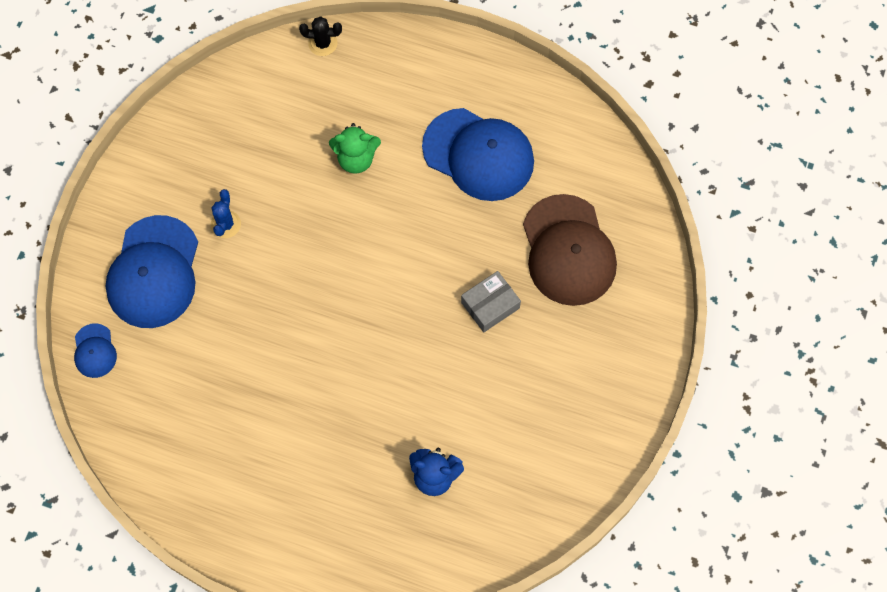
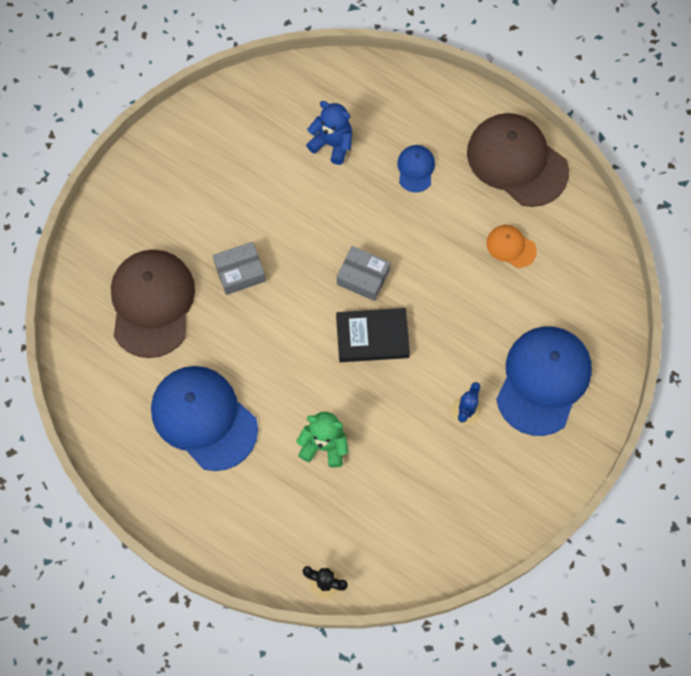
camera: 165 degrees left, 0 degrees up
(94, 351) = (609, 321): blue cap -> blue cap (415, 169)
(211, 405) = (511, 247): none -> orange cap
(222, 508) = (517, 161): none -> brown cap
(336, 273) = (372, 337): none -> black book
(361, 332) = (363, 277): none -> grey box

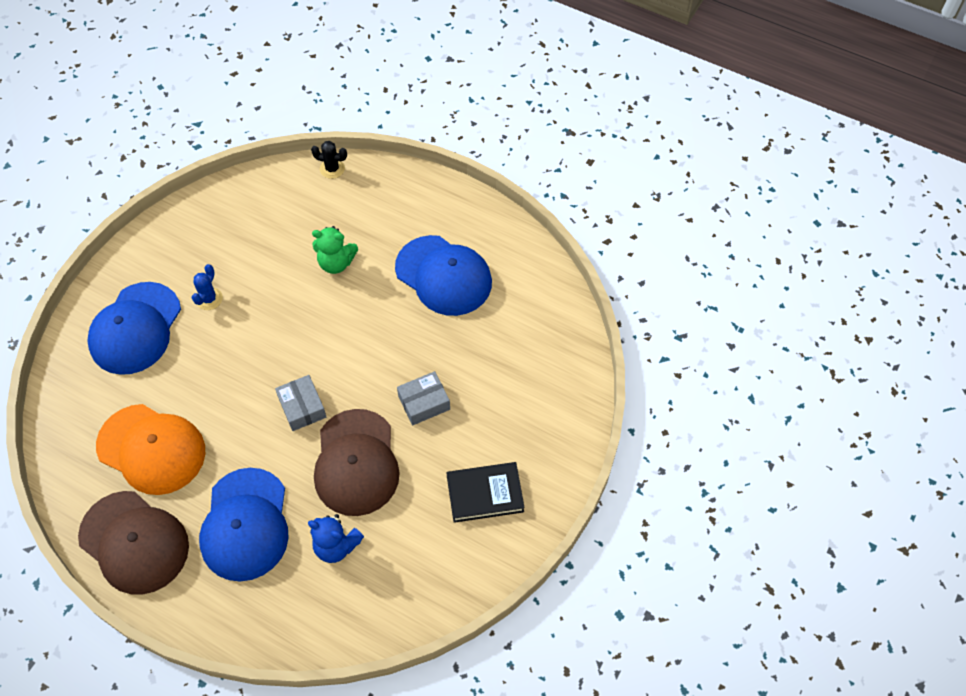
camera: 175 degrees right, 10 degrees down
(152, 303) = (505, 367): brown cap -> brown cap (356, 462)
(363, 277) = (302, 407): grey box -> grey box turned 45 degrees clockwise
(372, 337) = (293, 353): black book -> black book (485, 494)
(415, 169) = (245, 524): blue cap -> blue cap, size x2.14
(511, 247) = (151, 449): orange cap -> orange cap, size x2.14

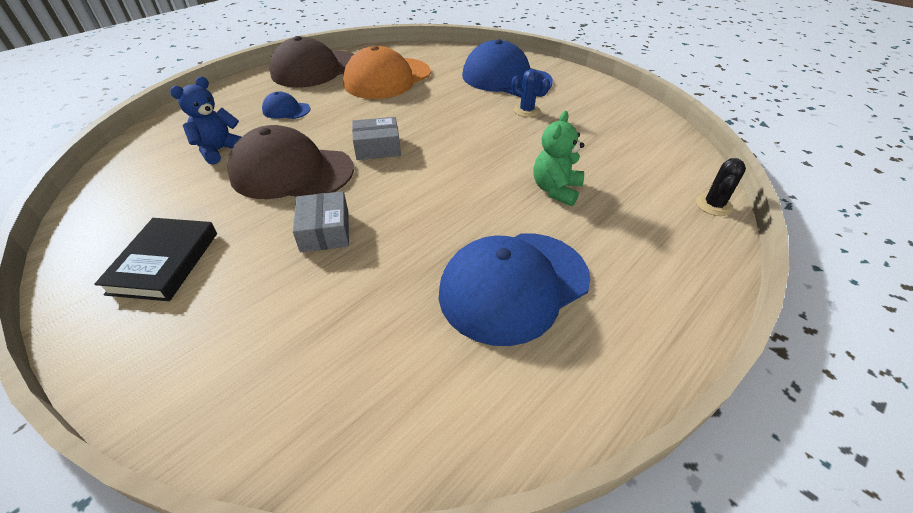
camera: 105 degrees right, 15 degrees down
(245, 524) = (286, 110): blue cap -> blue cap, size x0.47

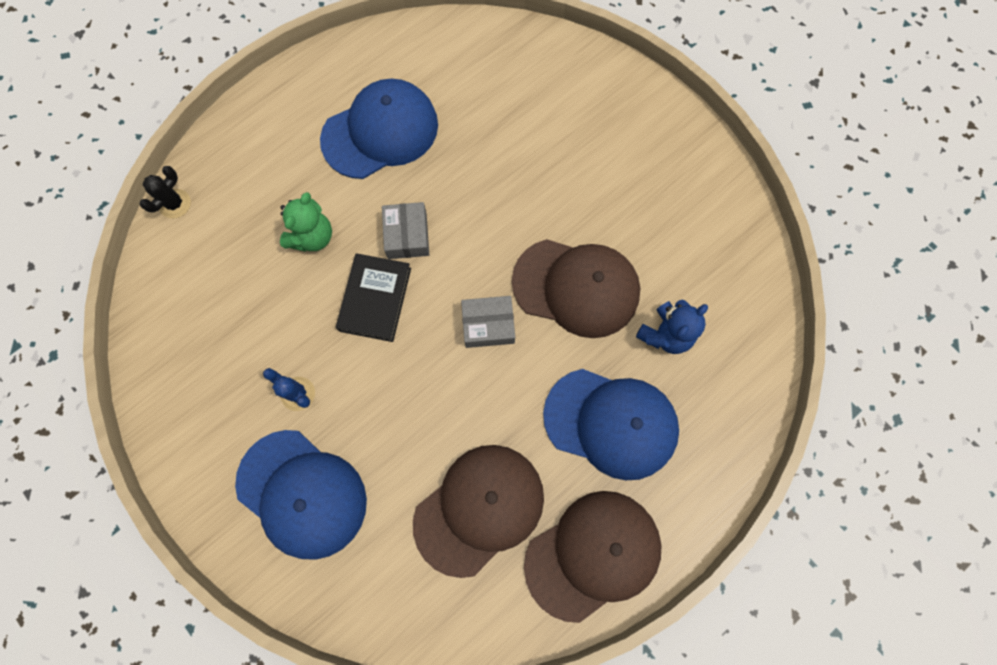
camera: 175 degrees left, 30 degrees up
(164, 262) = (654, 175): black book -> black book (375, 299)
(286, 110) = (611, 423): blue cap -> blue cap, size x2.14
(325, 231) = (530, 199): grey box -> grey box (407, 235)
(387, 78) = (479, 509): orange cap -> brown cap

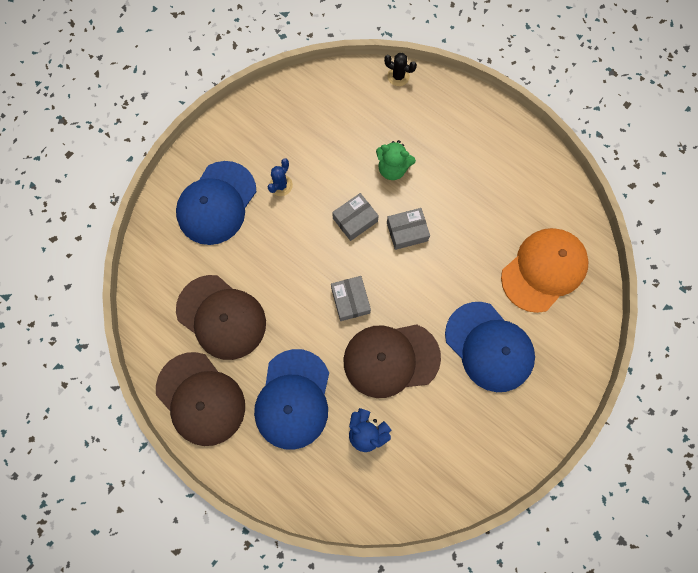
camera: 80 degrees right, 0 degrees up
(375, 299) = (355, 220): black book -> grey box
(380, 132) = (484, 196): blue cap -> blue cap (489, 346)
(493, 87) = (543, 270): none -> orange cap
(576, 287) = (391, 359): brown cap -> brown cap turned 75 degrees clockwise

